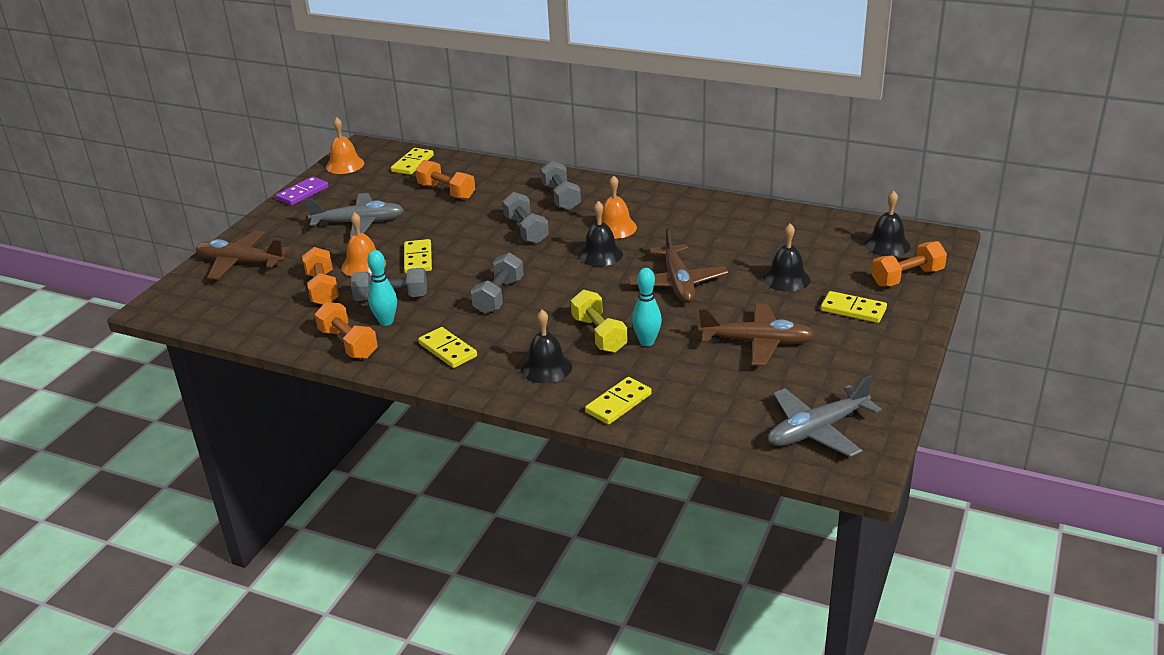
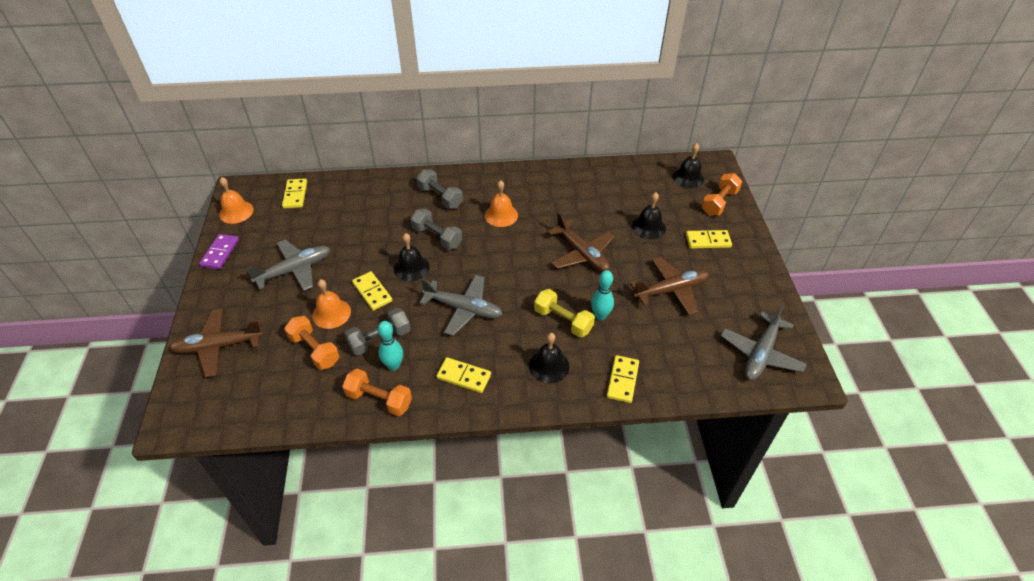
camera: 30 degrees left, 15 degrees up
(446, 192) = (345, 216): orange dumbbell -> none
(499, 296) = (463, 309): grey dumbbell -> grey plane
(600, 254) = (509, 244): black bell -> black bell (411, 267)

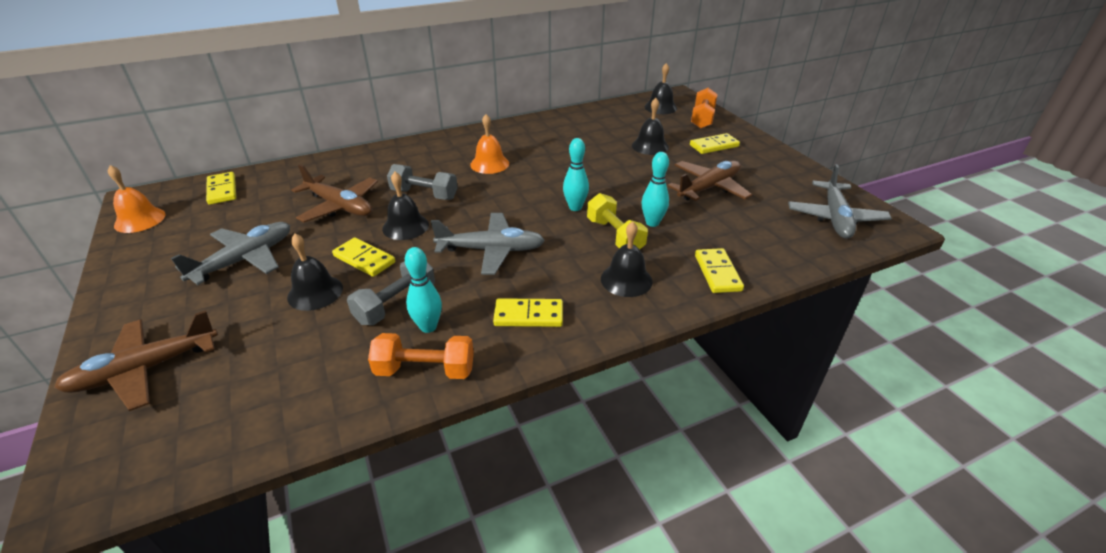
camera: 20 degrees left, 10 degrees down
(220, 253) = (124, 264): purple domino -> none
(314, 350) = (305, 337): orange dumbbell -> none
(331, 313) = (315, 292): orange bell -> black bell
(440, 197) = (411, 162): grey dumbbell -> none
(547, 282) = (575, 207): none -> turquoise bowling pin
(563, 321) = (615, 236): yellow dumbbell -> yellow dumbbell turned 45 degrees clockwise
(582, 254) = (597, 178): brown plane -> brown plane (340, 206)

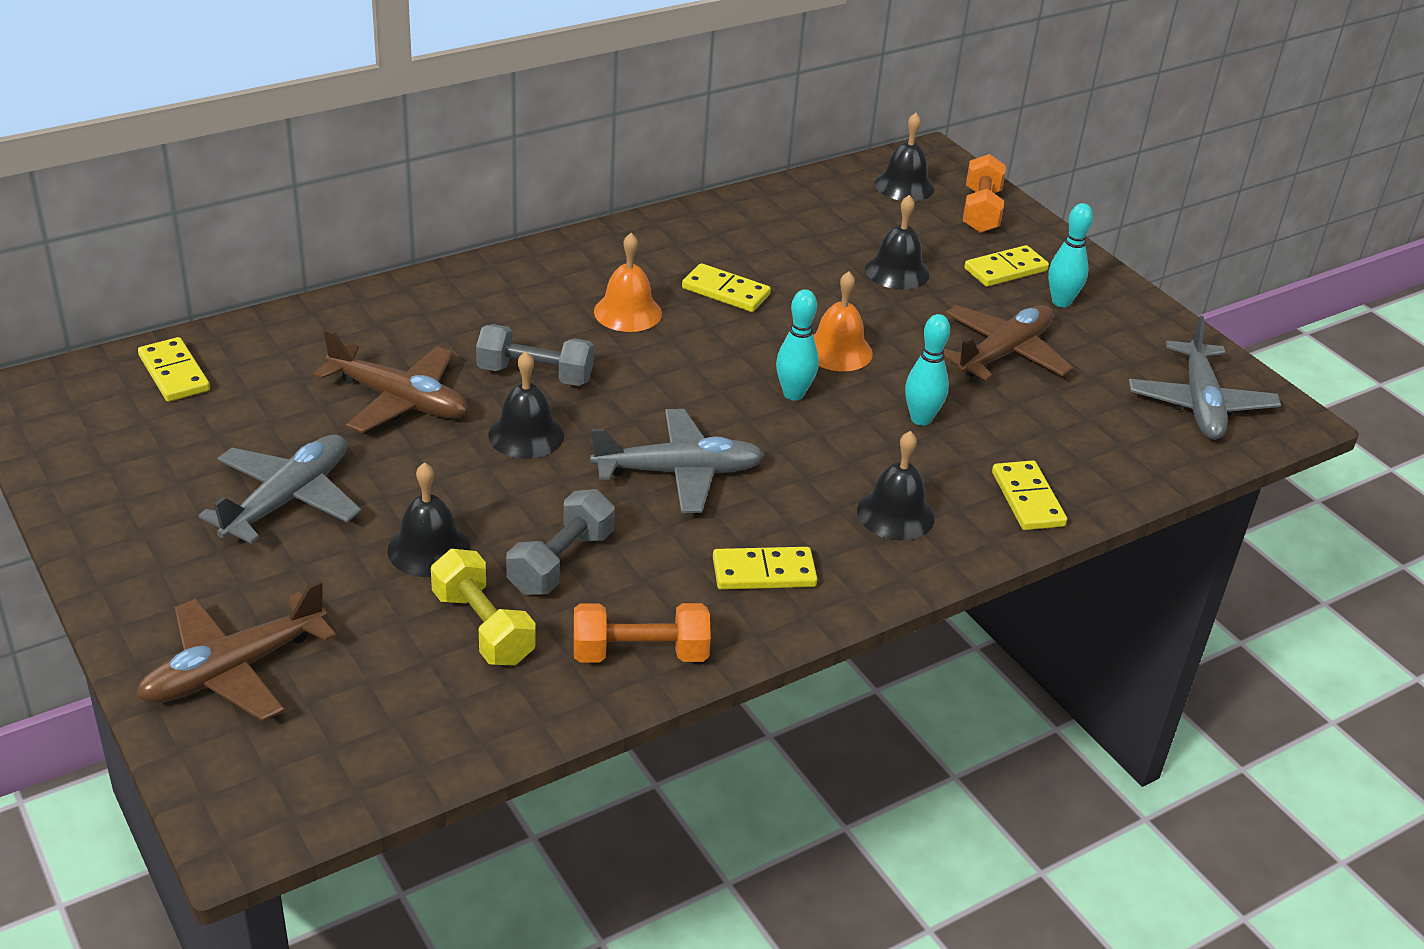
camera: 10 degrees left, 0 degrees up
(140, 220) = (62, 433): orange bell -> orange bell (838, 351)
(364, 259) = (482, 493): yellow domino -> yellow domino (725, 292)
(428, 327) = (622, 594): turquoise bowling pin -> turquoise bowling pin (1061, 302)
(615, 236) = (866, 443): yellow dumbbell -> yellow dumbbell (483, 627)

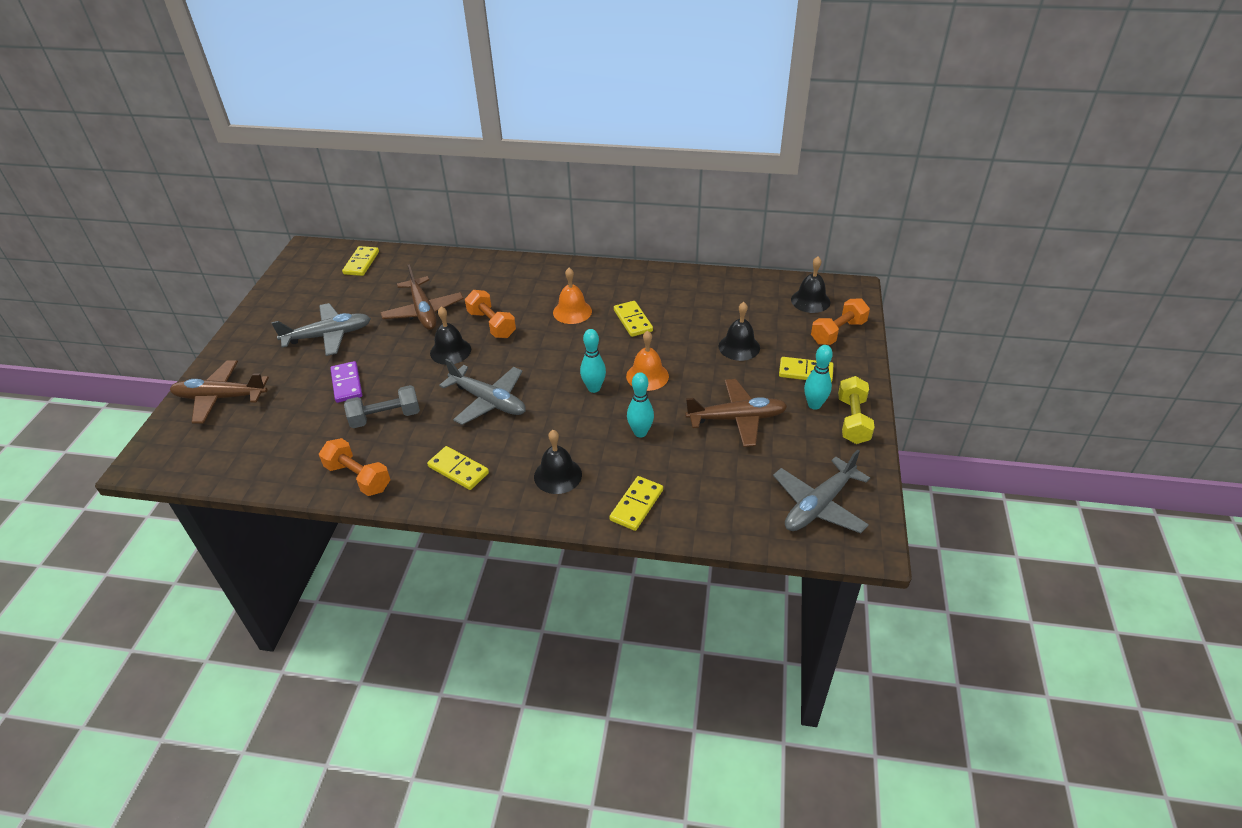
camera: 45 degrees right, 5 degrees up
(429, 549) = (347, 384): black bell -> purple domino
(483, 627) = (319, 429): yellow dumbbell -> yellow dumbbell (853, 420)
(535, 375) = (492, 324): grey dumbbell -> orange dumbbell

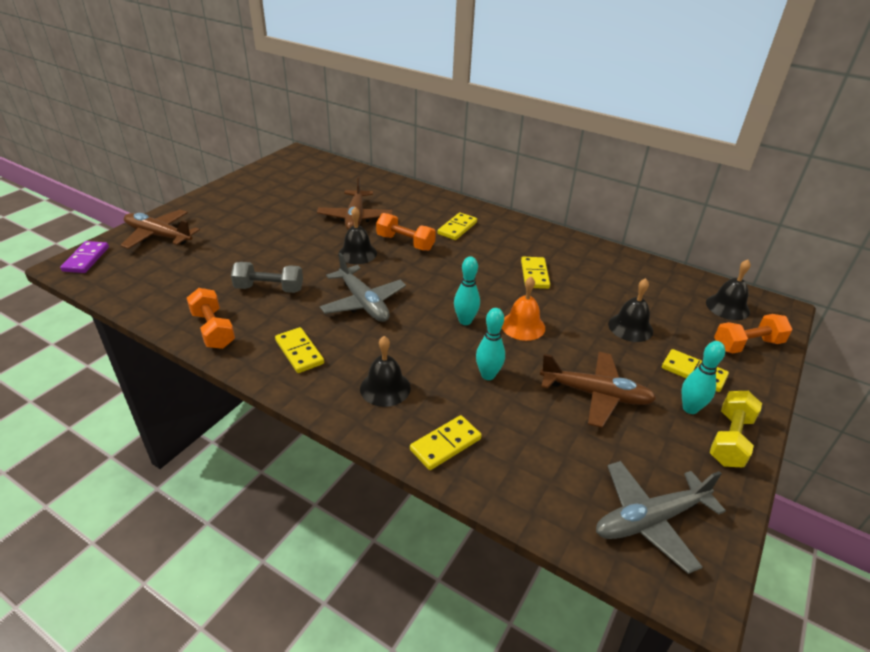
camera: 20 degrees right, 5 degrees down
(328, 336) = (270, 215): grey plane -> none
(347, 384) = (258, 254): purple domino -> purple domino (86, 259)
(361, 263) = (331, 171): yellow domino -> yellow domino (457, 228)
(492, 324) = (405, 243): orange dumbbell -> orange dumbbell turned 45 degrees counterclockwise
(572, 311) = (482, 252): orange bell -> none

